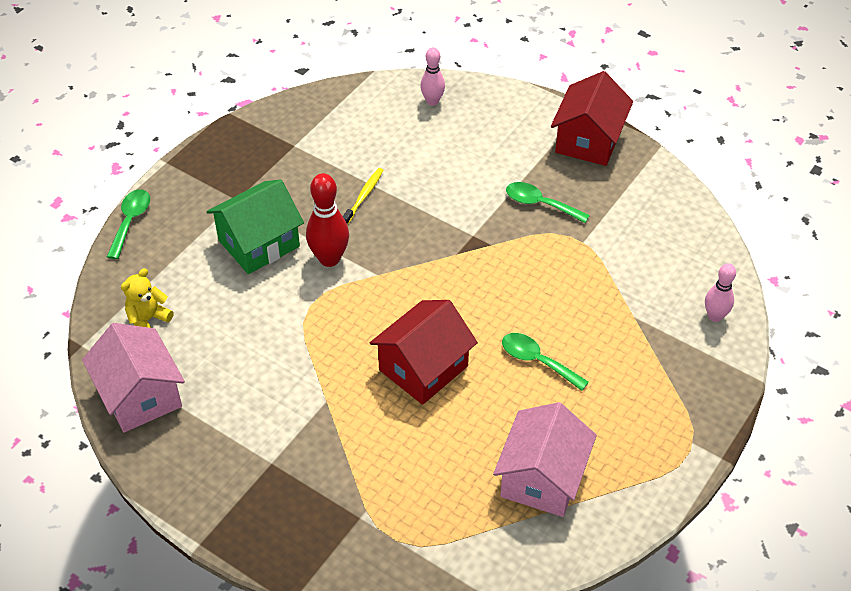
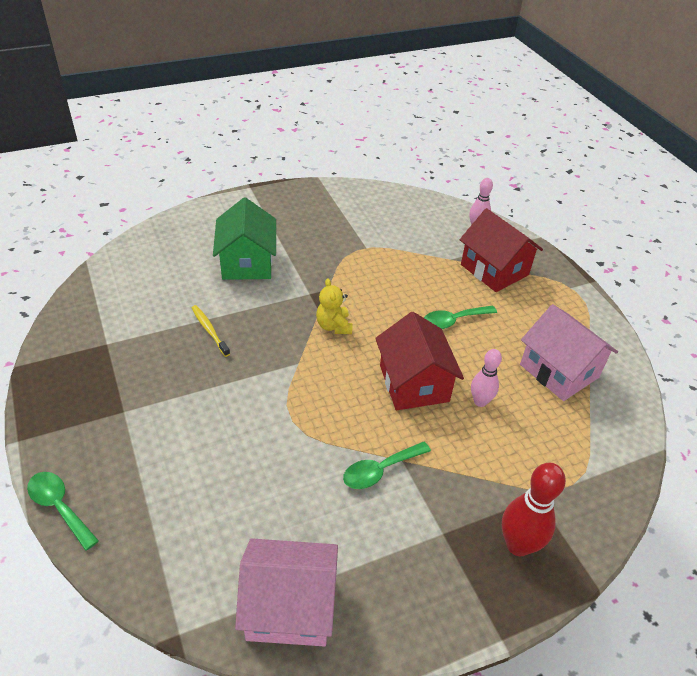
camera: 60 degrees left, 5 degrees down
(148, 319) = (200, 553): yellow teddy bear -> yellow teddy bear (334, 326)
(259, 243) = (190, 421): green house -> green house (247, 262)
(329, 259) = (254, 383): red bowling pin -> red bowling pin (518, 545)
(432, 101) = (157, 247): pink bowling pin -> pink bowling pin (480, 401)
(540, 204) = (313, 248): green spoon -> green spoon (380, 470)
(588, 140) = (280, 201): red house -> red house (494, 270)

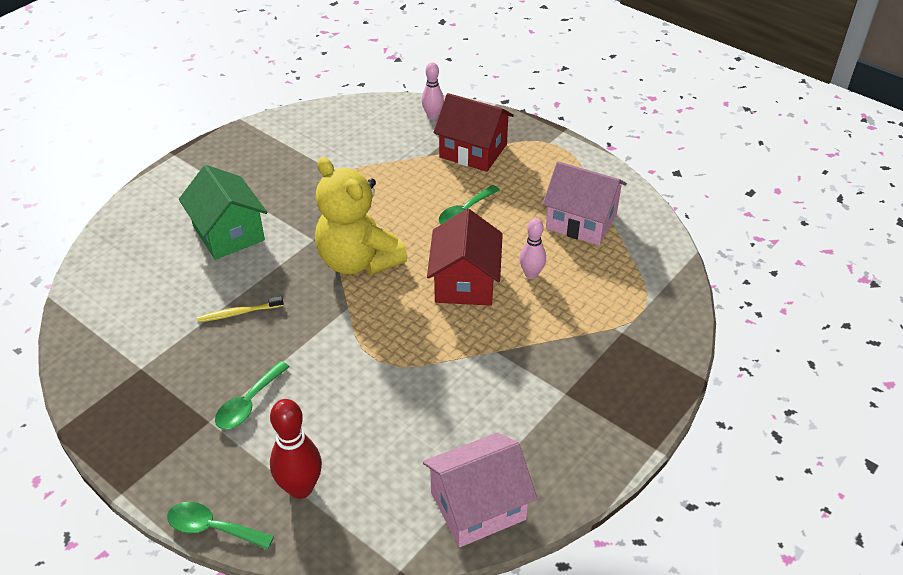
camera: 25 degrees left, 0 degrees up
(209, 330) = (238, 313): yellow toothbrush -> yellow toothbrush turned 45 degrees counterclockwise
(334, 326) = (358, 261): yellow teddy bear -> yellow teddy bear, size x2.12
(380, 470) = (482, 367): green spoon -> green spoon (248, 404)
(414, 383) = (465, 282): red house -> red house turned 45 degrees clockwise
(518, 545) = (628, 375): red bowling pin -> red bowling pin (300, 488)

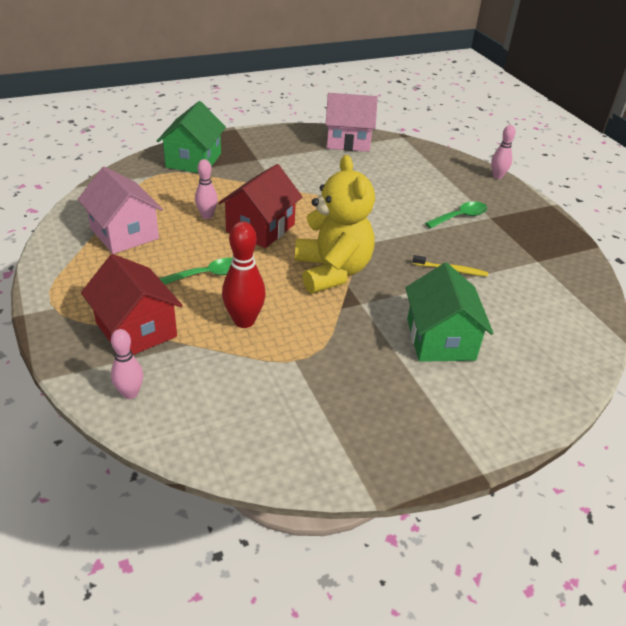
camera: 155 degrees left, 5 degrees down
(212, 528) = (497, 176): green spoon -> pink bowling pin
(300, 488) = (441, 174): red bowling pin -> red bowling pin (244, 321)
(634, 351) = (193, 160): none -> green house

